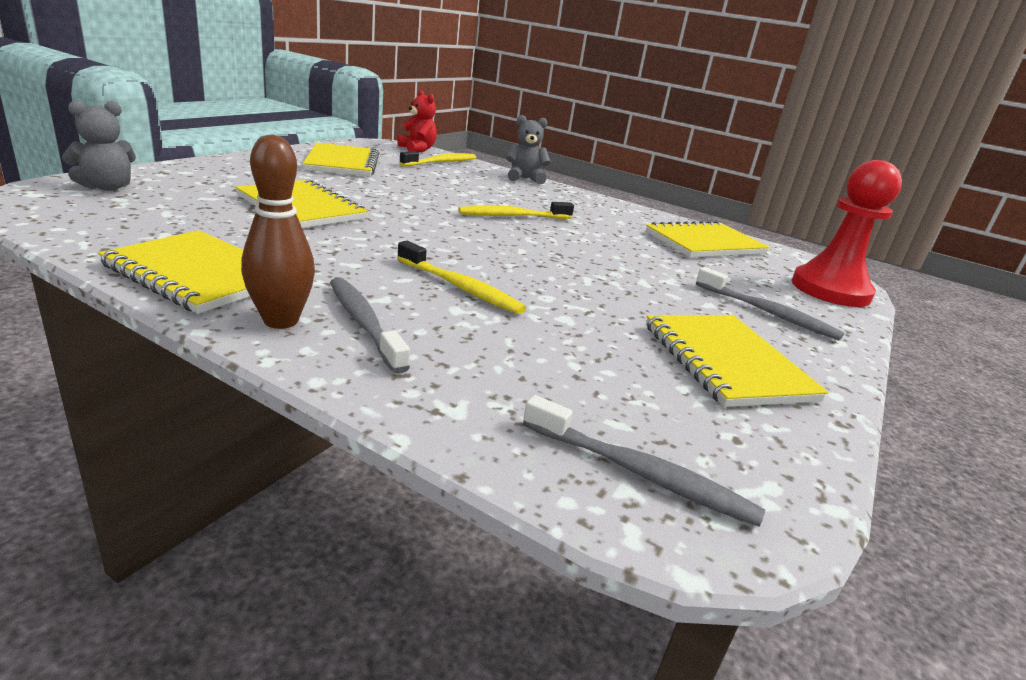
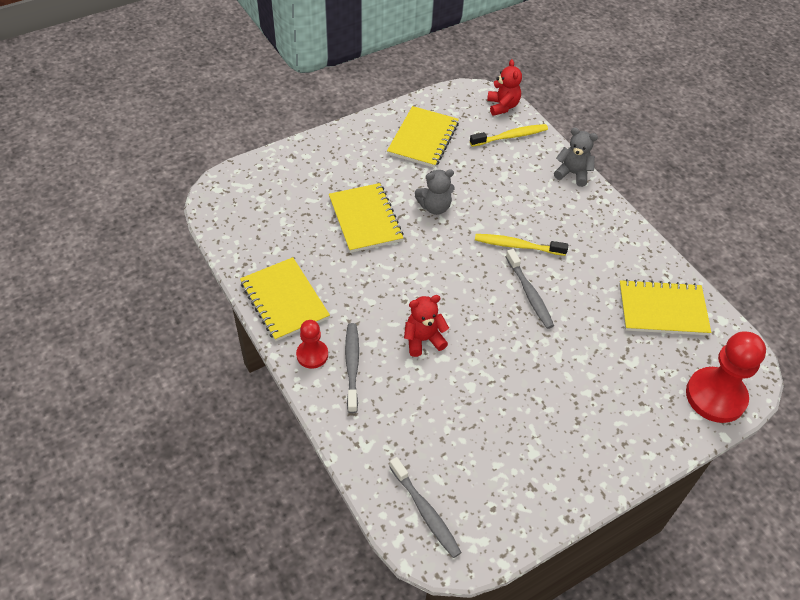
camera: 30 degrees right, 25 degrees up
(107, 187) = (256, 182): grey teddy bear -> grey teddy bear (435, 207)
(281, 321) = (312, 355): brown bowling pin -> red pawn
(460, 287) = (423, 340): yellow toothbrush -> red teddy bear
(726, 362) = (543, 452): yellow notebook -> none
(767, 312) = (625, 411): grey toothbrush -> grey toothbrush (529, 293)

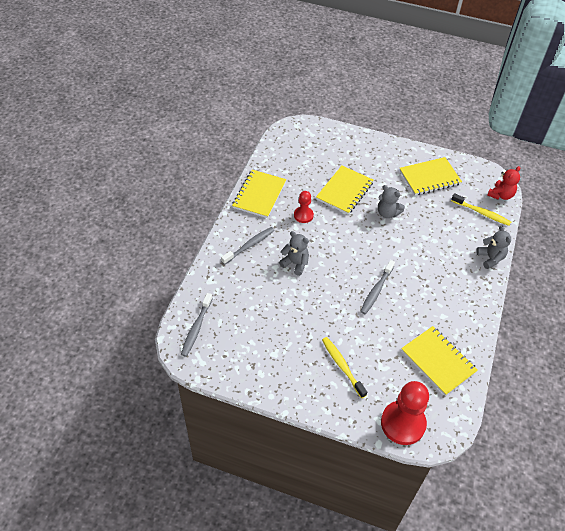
camera: 50 degrees right, 0 degrees up
(312, 355) = (239, 226): red pawn -> red pawn (303, 215)
(423, 340) = (295, 263): red teddy bear -> grey teddy bear
(517, 246) = (404, 265): yellow toothbrush -> yellow toothbrush (342, 366)

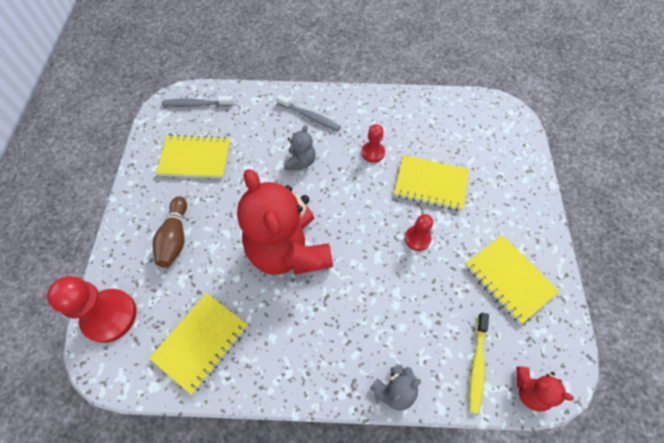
camera: 75 degrees right, 10 degrees up
(259, 195) = (384, 106): yellow notebook -> yellow notebook (195, 158)
(342, 366) = (175, 238): yellow toothbrush -> brown bowling pin
(376, 290) = (289, 251): grey toothbrush -> red teddy bear
(387, 213) = (417, 238): grey teddy bear -> red pawn

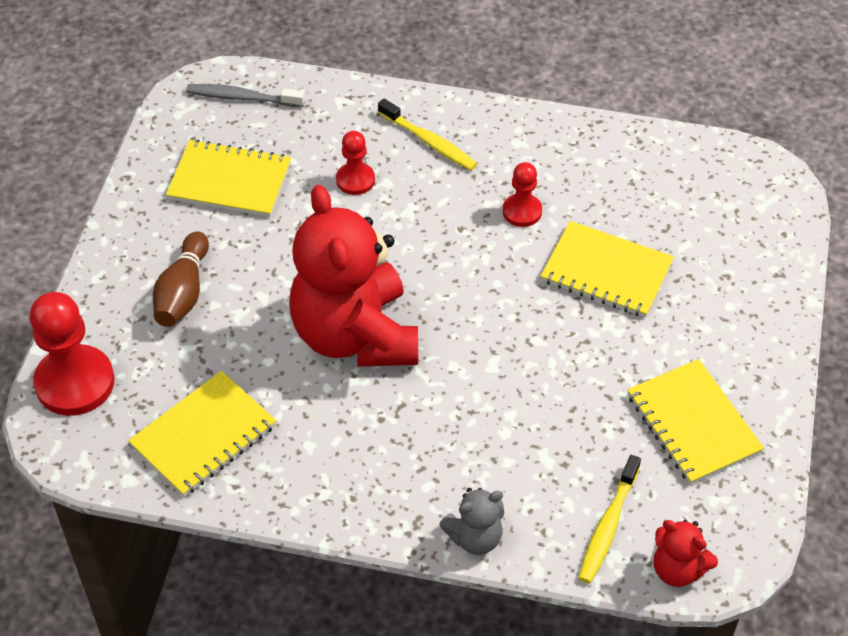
camera: 10 degrees right, 10 degrees down
(300, 162) = (399, 210): grey teddy bear -> none
(310, 117) = (429, 141): grey toothbrush -> yellow toothbrush
(417, 238) = (562, 347): red pawn -> red pawn (355, 180)

